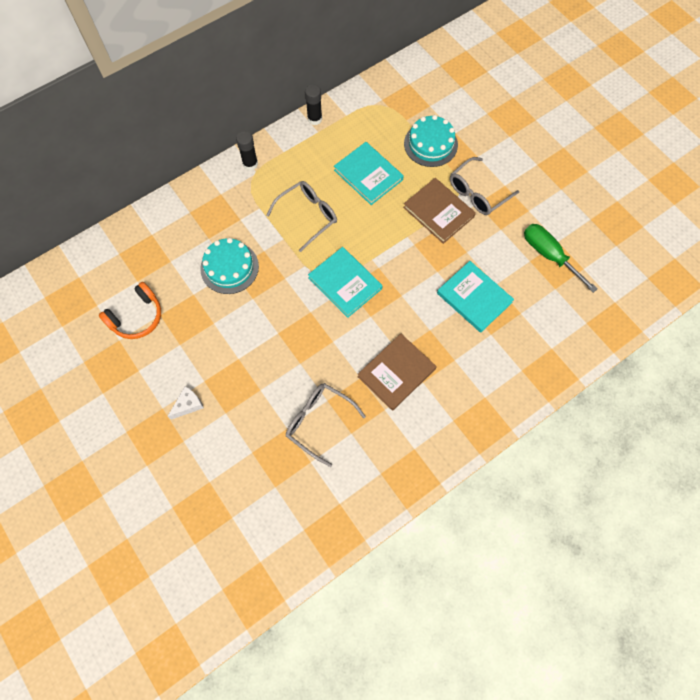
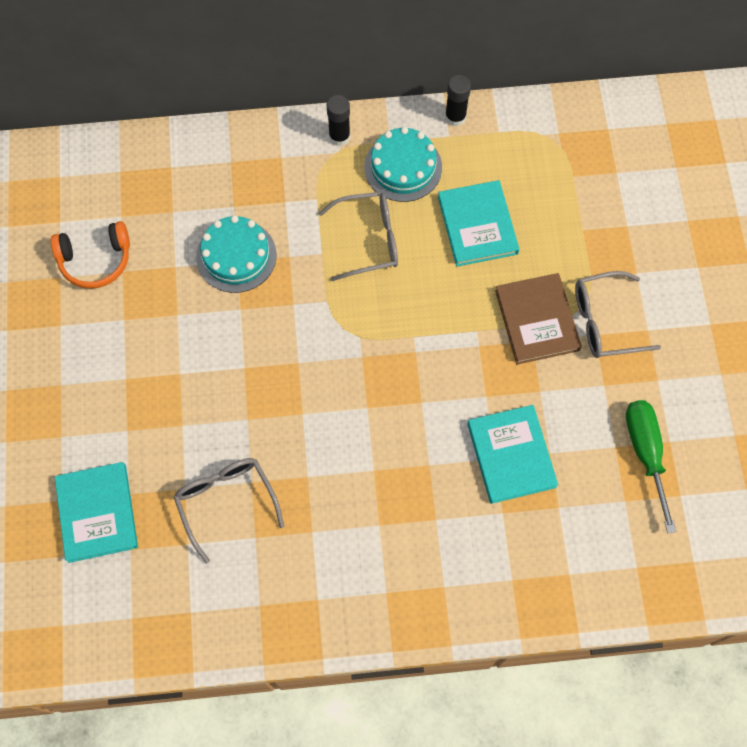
camera: 30 degrees right, 0 degrees up
(188, 405) = (91, 397): white cheese -> none
(345, 283) = (361, 349): turquoise book -> turquoise book (97, 513)
(396, 372) = (354, 495): brown book -> none
(430, 144) = (584, 225): turquoise cake -> turquoise cake (403, 167)

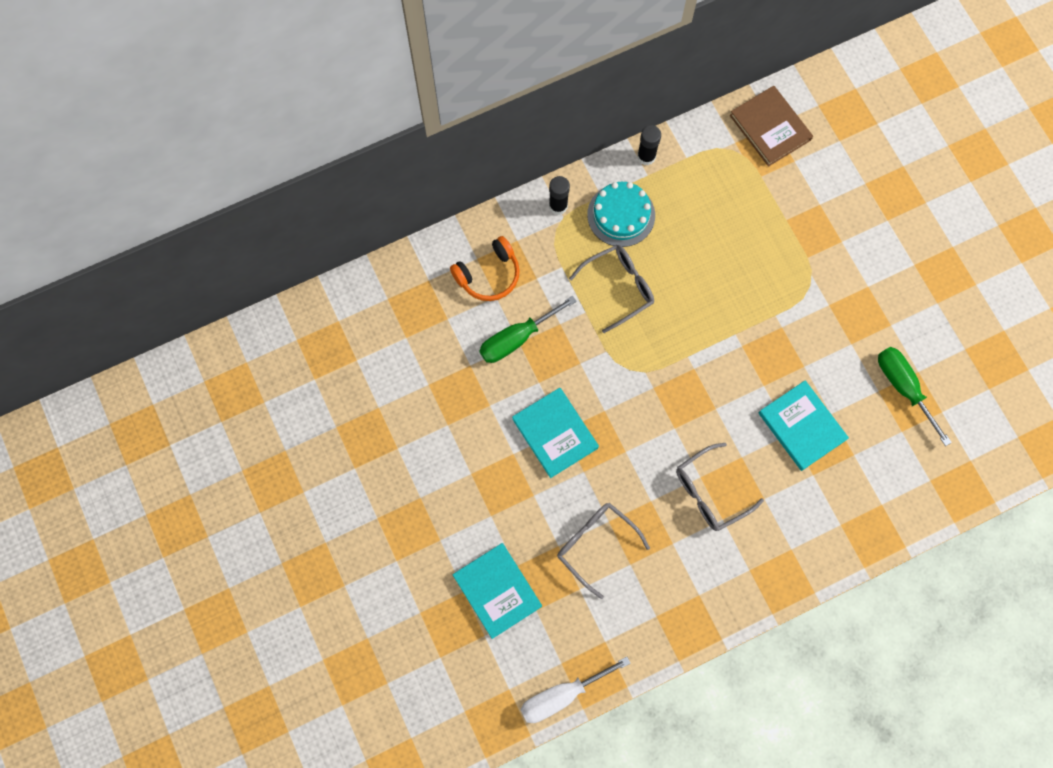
camera: 20 degrees left, 5 degrees up
(95, 260) = (402, 383): orange headphones -> orange headphones (488, 275)
(116, 654) = (561, 695): none -> white screwdriver
(236, 256) = (516, 338): turquoise cake -> green screwdriver
(477, 225) = (701, 245): turquoise book -> turquoise book (555, 433)
(537, 320) = (779, 308): brown book -> brown book (770, 127)
(604, 321) = (832, 291): grey glasses -> grey glasses (710, 492)

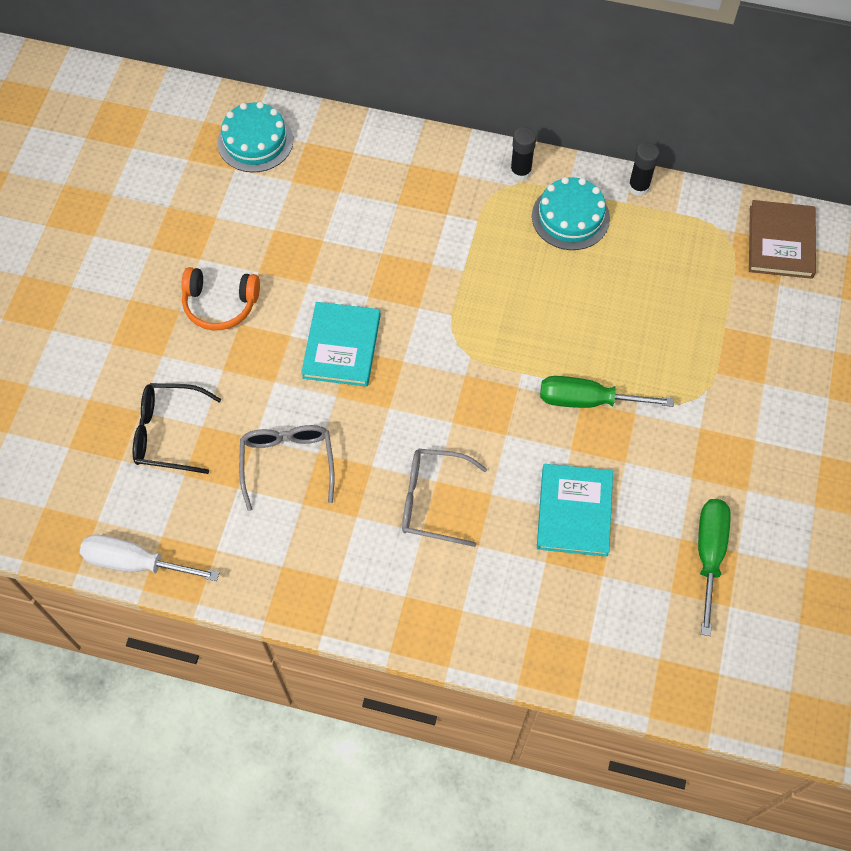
camera: 40 degrees right, 10 degrees down
(350, 326) = (255, 141): none -> turquoise cake
(488, 275) = (407, 183): orange headphones -> orange headphones (220, 304)
(497, 591) = (167, 433): turquoise book -> black glasses
(516, 338) = (382, 248): green screwdriver -> green screwdriver (587, 400)
(619, 287) = (513, 272): grey glasses -> none

